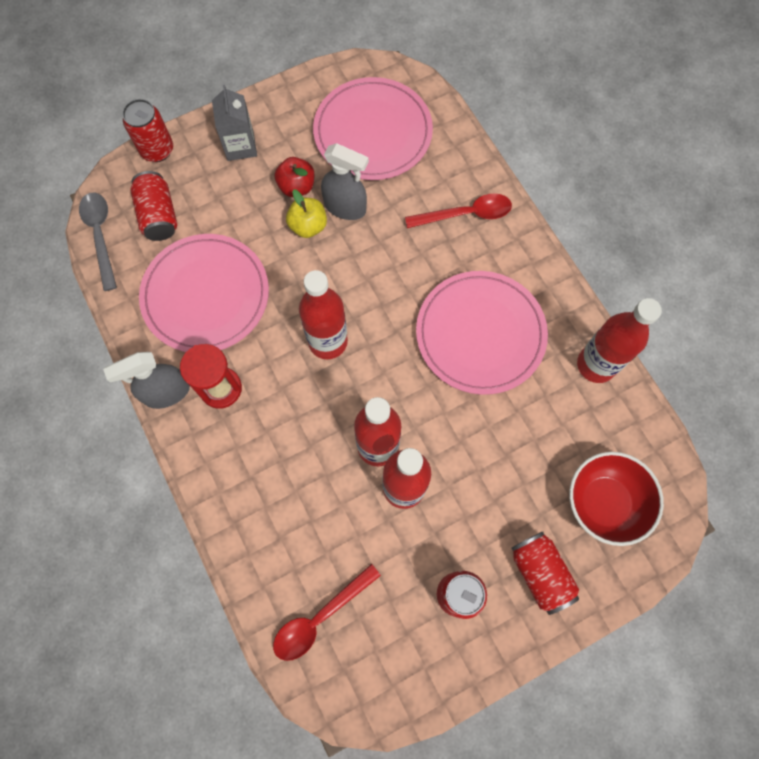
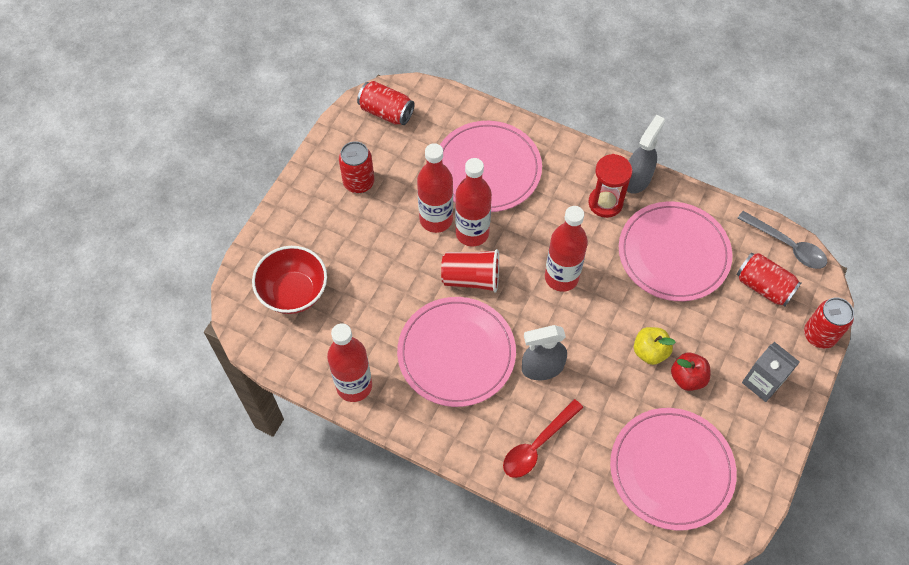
camera: 145 degrees right, 10 degrees down
(306, 512) = (487, 169): none -> pink plate
(320, 617) = (433, 123): red spoon -> none
(345, 207) = (635, 386): grey spray bottle -> grey spray bottle (542, 368)
(414, 398) = (471, 278): none -> red cup
(540, 573) = (312, 225): red can -> red can (386, 112)

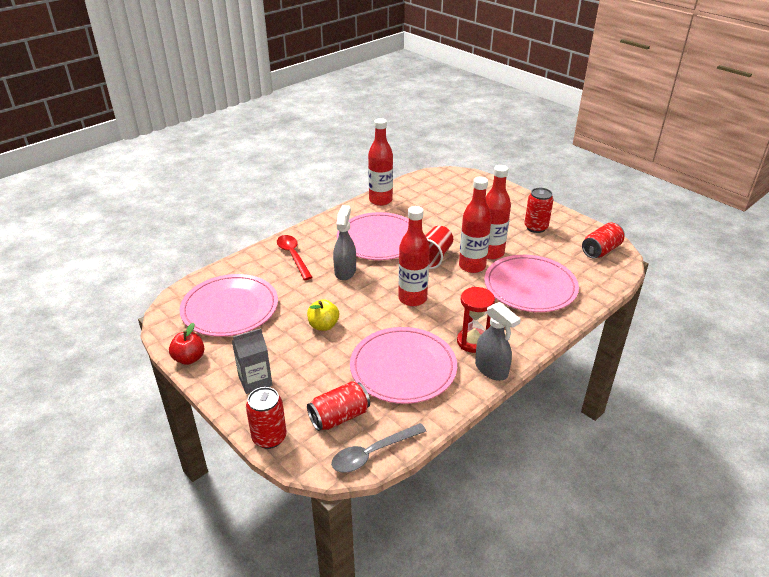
camera: 110 degrees right, 25 degrees down
(294, 292) = (457, 191): red bowl -> none
(687, 378) = (289, 339): red apple -> red apple (189, 358)

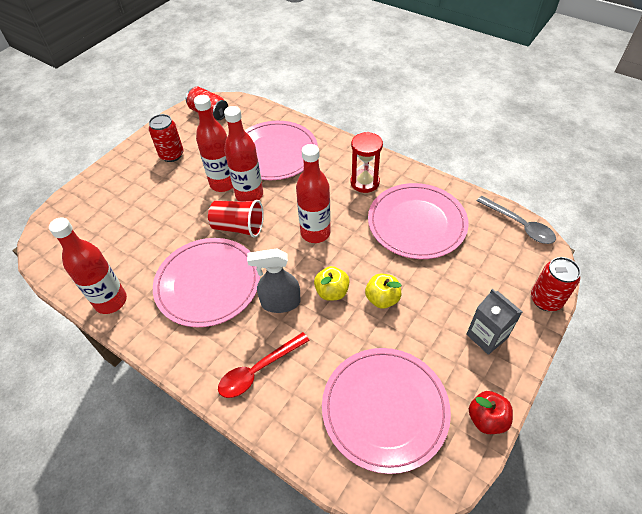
camera: 100 degrees left, 15 degrees up
(339, 417) = (495, 255): red can -> none
(343, 299) = (332, 292): none -> yellow apple
(491, 370) = (394, 168): grey spray bottle -> none

